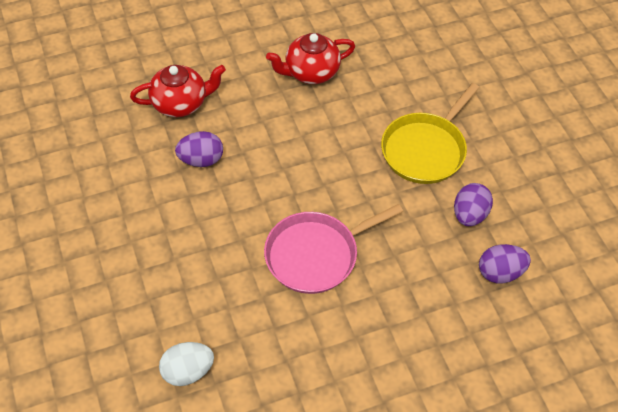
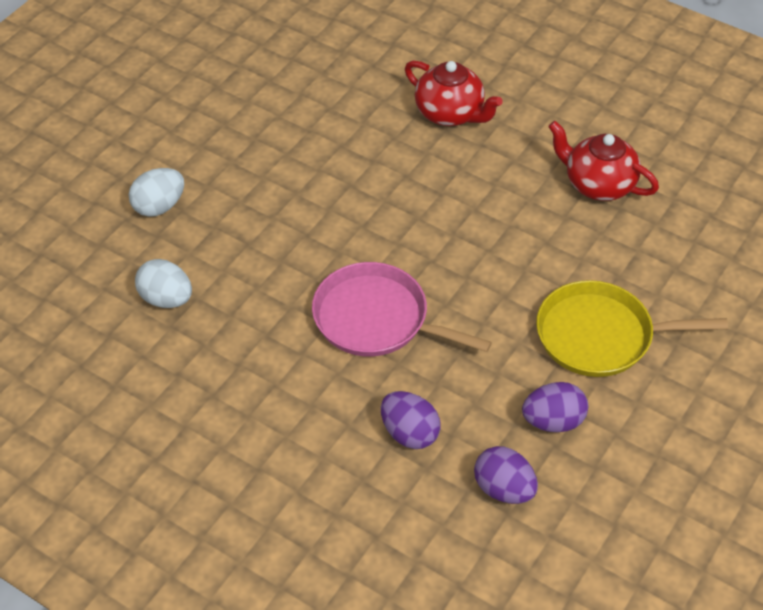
camera: 55 degrees right, 5 degrees down
(95, 323) = (159, 206): none -> white egg
(201, 160) = (400, 168): purple egg -> purple egg (409, 433)

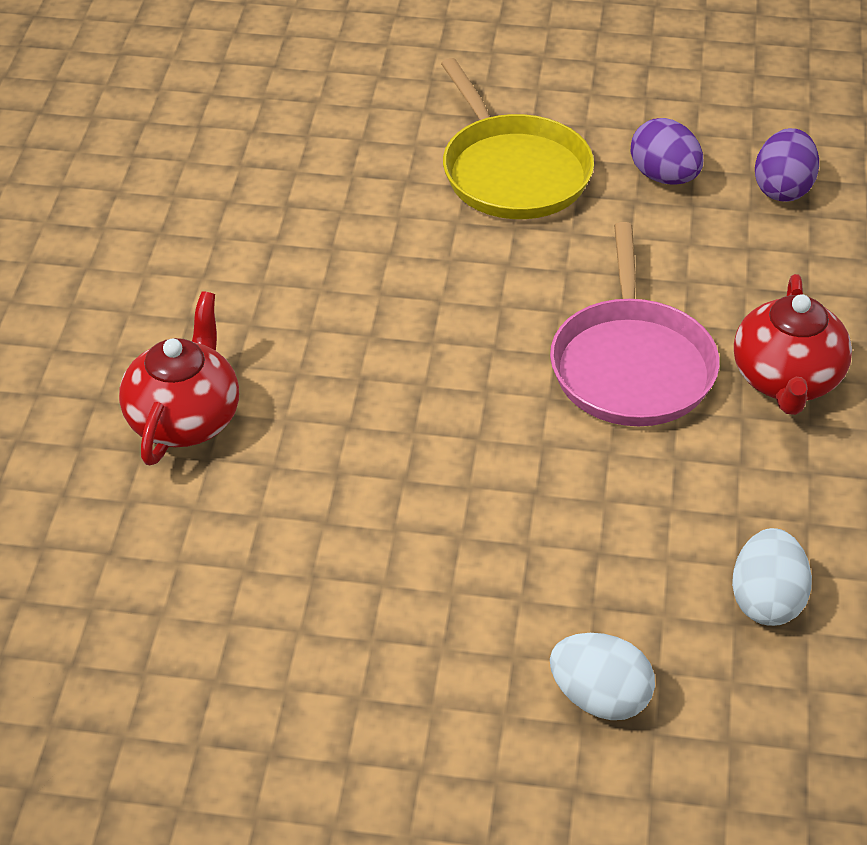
camera: 115 degrees left, 5 degrees down
(409, 433) = (776, 281): purple egg -> none
(598, 184) = (253, 233): red teapot -> red teapot (786, 380)

